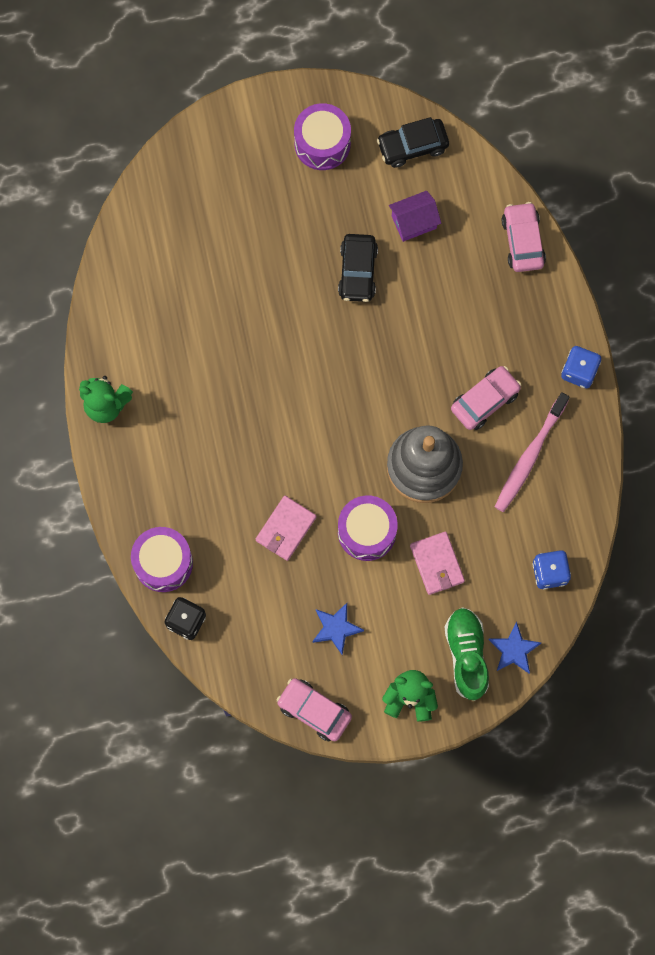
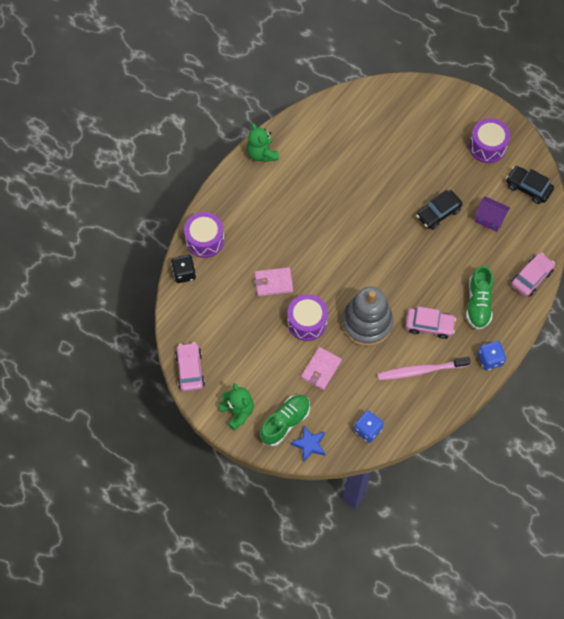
camera: 50 degrees right, 10 degrees down
(336, 628) = (243, 347): blue star -> none
(504, 325) = (478, 303): none -> green shoe

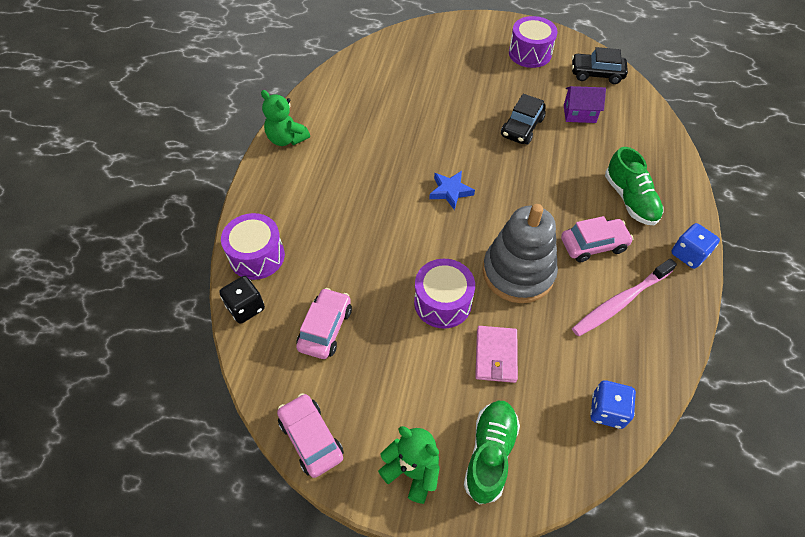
camera: 25 degrees left, 10 degrees down
(273, 283) = (373, 272): pink wallet -> none
(309, 444) = (542, 471): blue star -> blue star (450, 191)
(531, 277) = (665, 152): pink car -> pink car (325, 328)

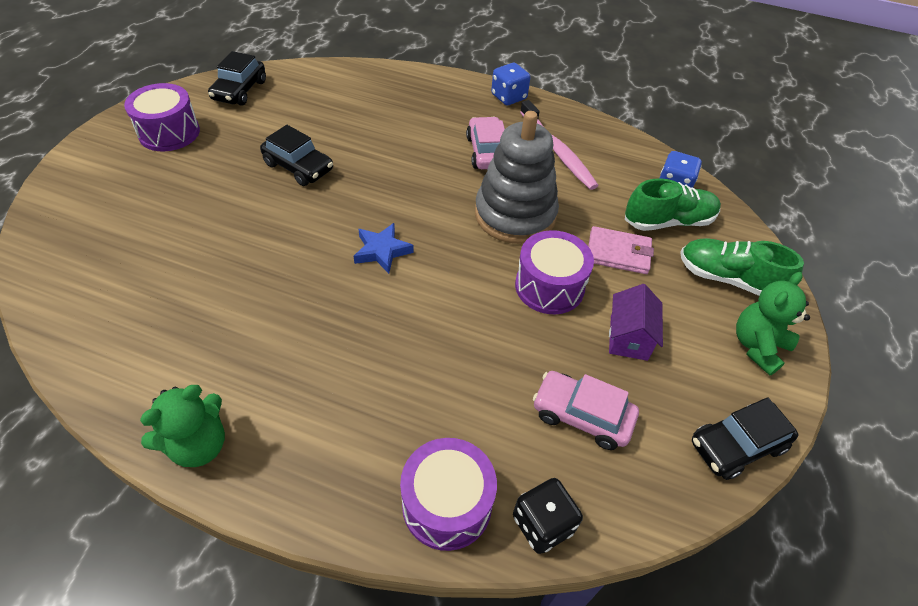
camera: 85 degrees left, 5 degrees down
(311, 438) = (737, 445): pink car -> black car
(579, 114) = (298, 118): purple house -> purple house (628, 337)
(630, 199) = (434, 114): green shoe -> green shoe (668, 221)

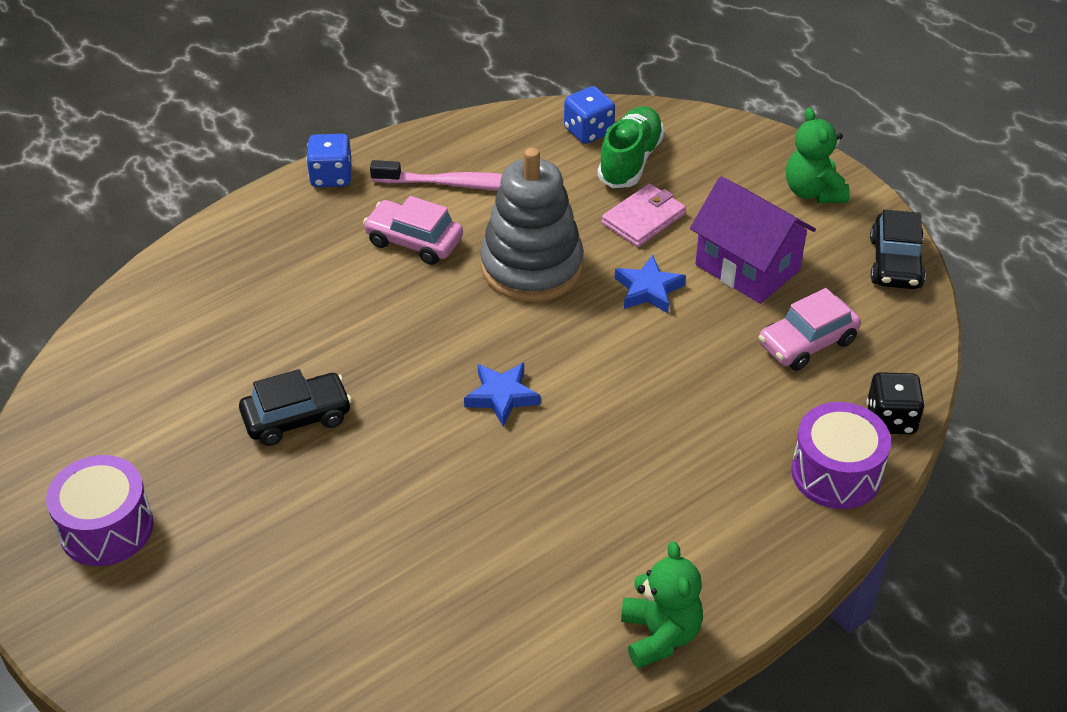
camera: 55 degrees left, 5 degrees down
(240, 90) = (75, 424): black car -> none
(549, 286) = (648, 290): purple drum -> blue star
(628, 337) = (747, 267): purple house -> purple house, size x1.59
(728, 279) = (729, 164): green shoe -> none

